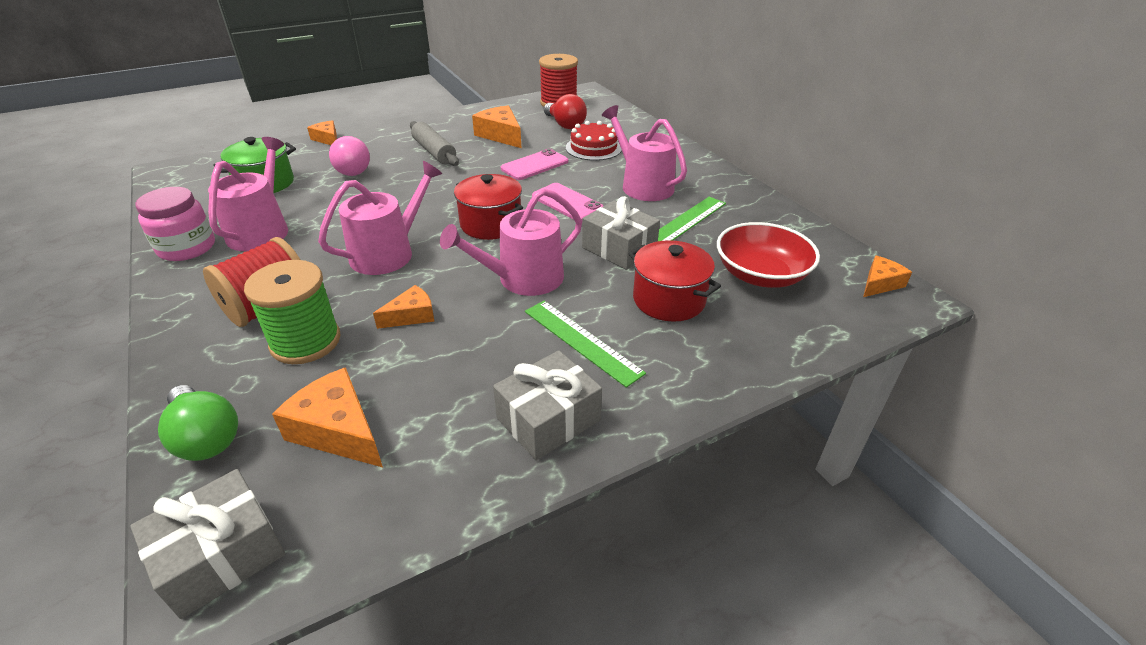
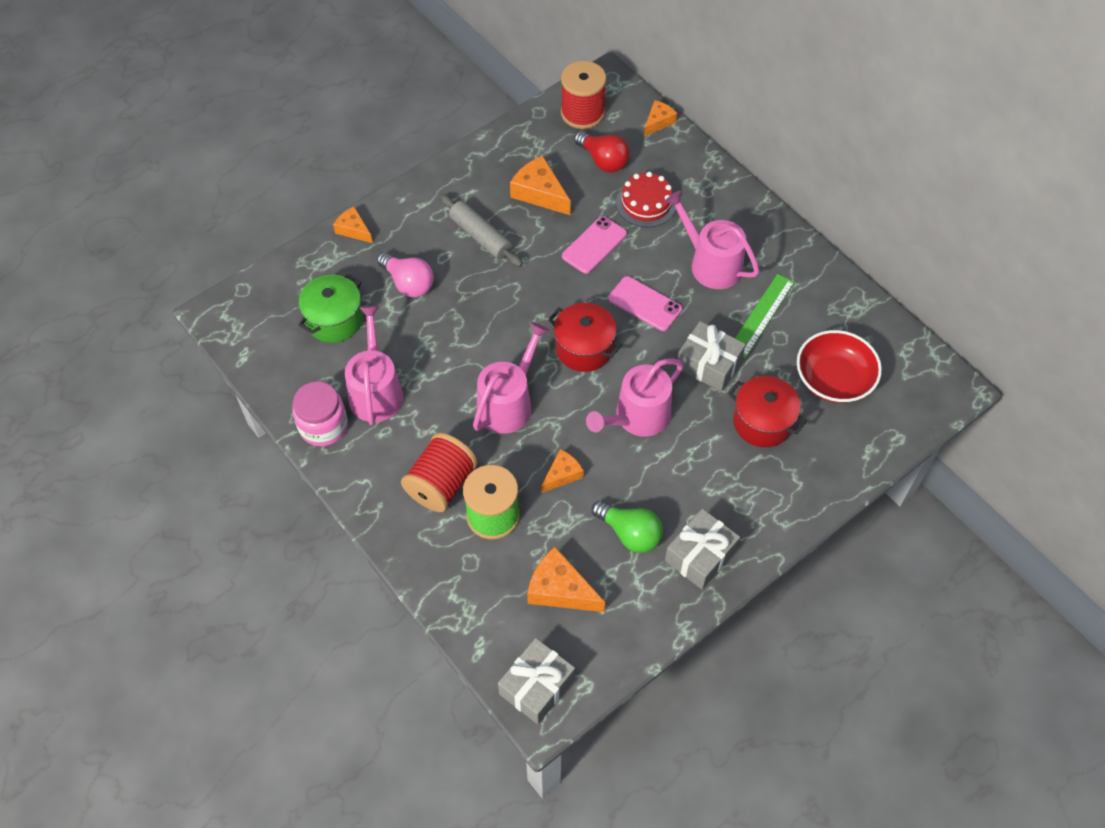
camera: 10 degrees left, 20 degrees up
(206, 437) = (473, 610): green light bulb -> green light bulb (629, 533)
(581, 341) = (704, 479): green ruler -> none
(880, 284) = (931, 374): orange cheese -> orange cheese (658, 122)

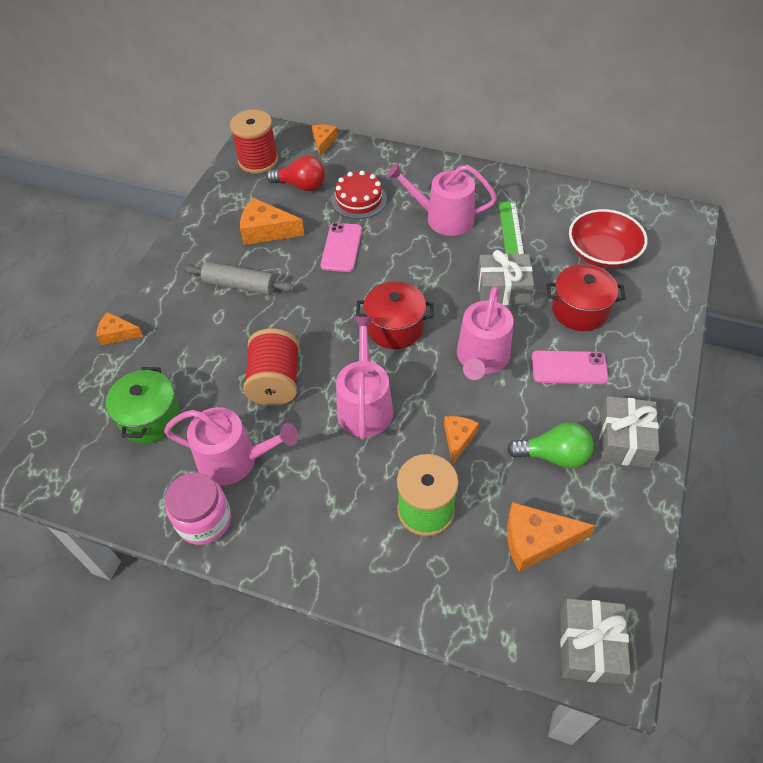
camera: 30 degrees left, 5 degrees down
(376, 391) = (234, 460): pink watering can -> pink watering can turned 135 degrees clockwise
(408, 283) = (200, 352): pink light bulb -> none
(441, 484) = (357, 509): red spool -> red spool (275, 382)
(645, 304) = (416, 270): pink phone -> pink phone (569, 368)

